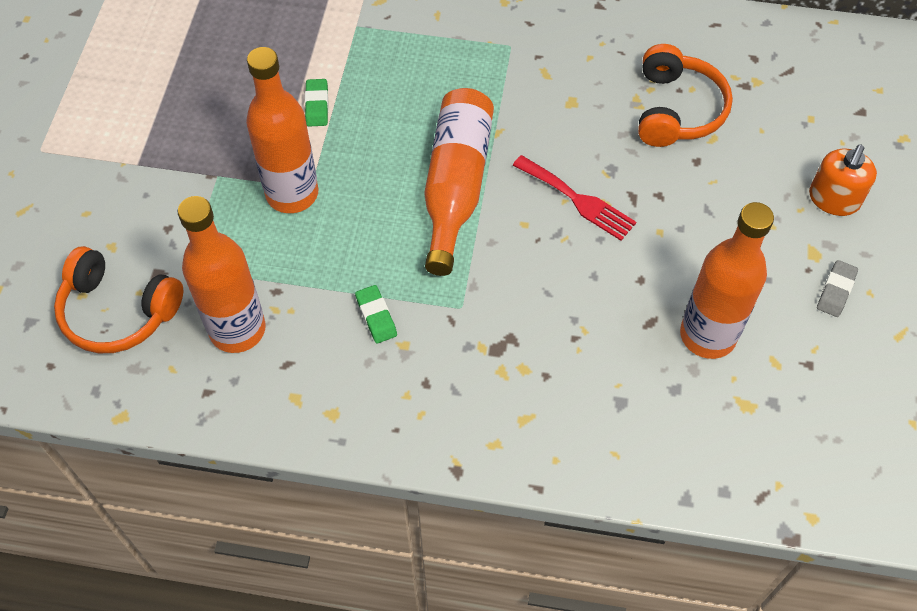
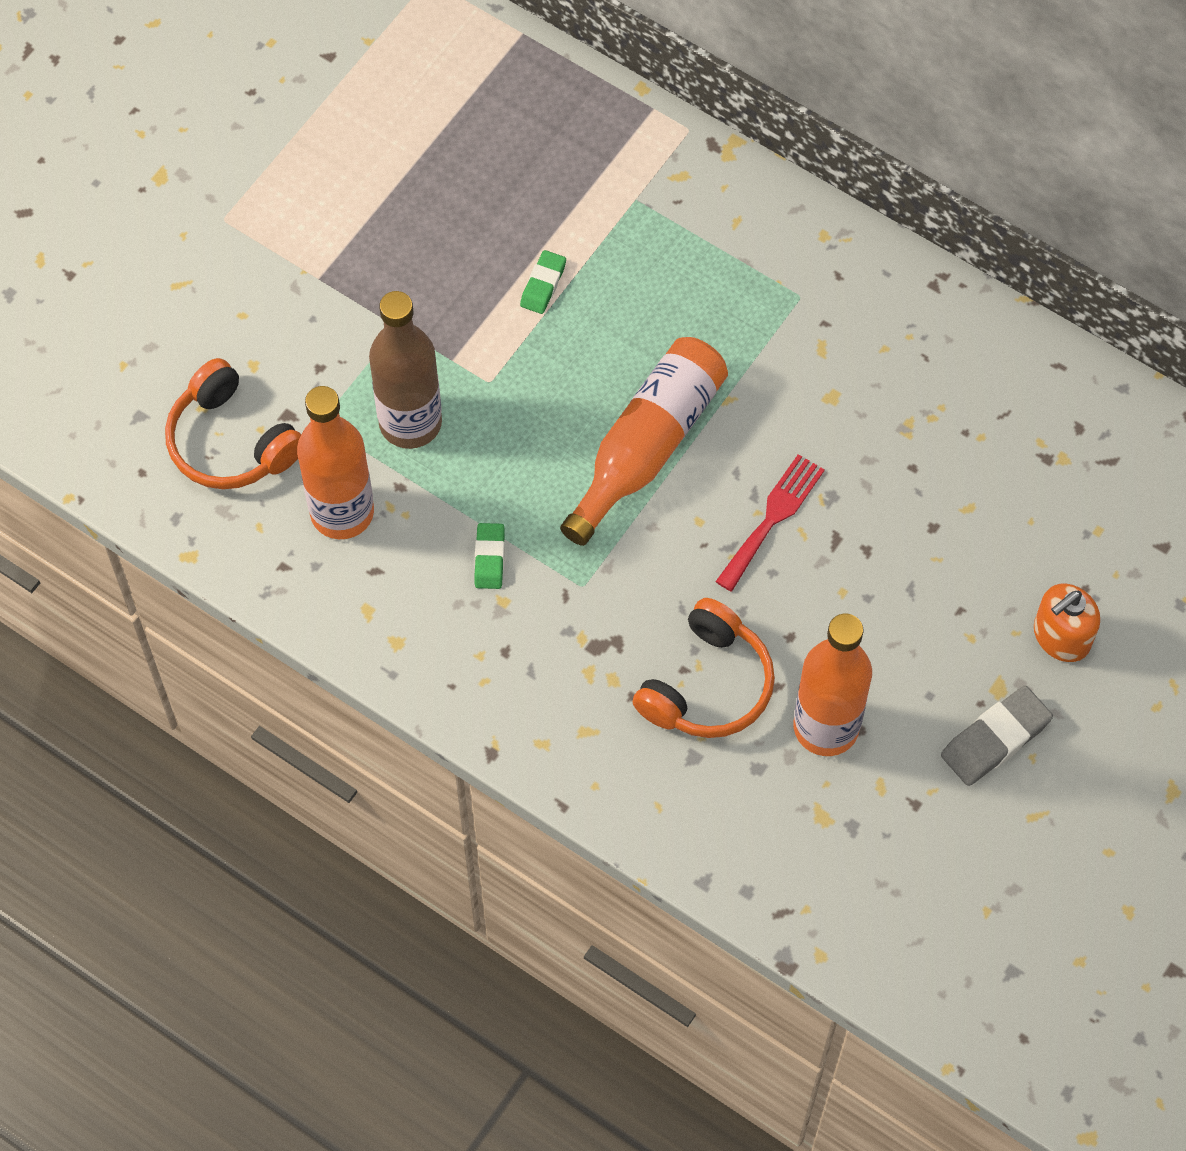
camera: 25 degrees right, 5 degrees up
(261, 240) = (410, 423): none -> brown bottle
(292, 194) = (467, 382): orange bottle -> none
(578, 200) = (772, 518): red fork -> red fork turned 120 degrees counterclockwise
(677, 110) = (948, 456): orange headphones -> orange headphones (708, 685)
(835, 291) = (995, 739): grey eraser -> grey eraser, size x1.63

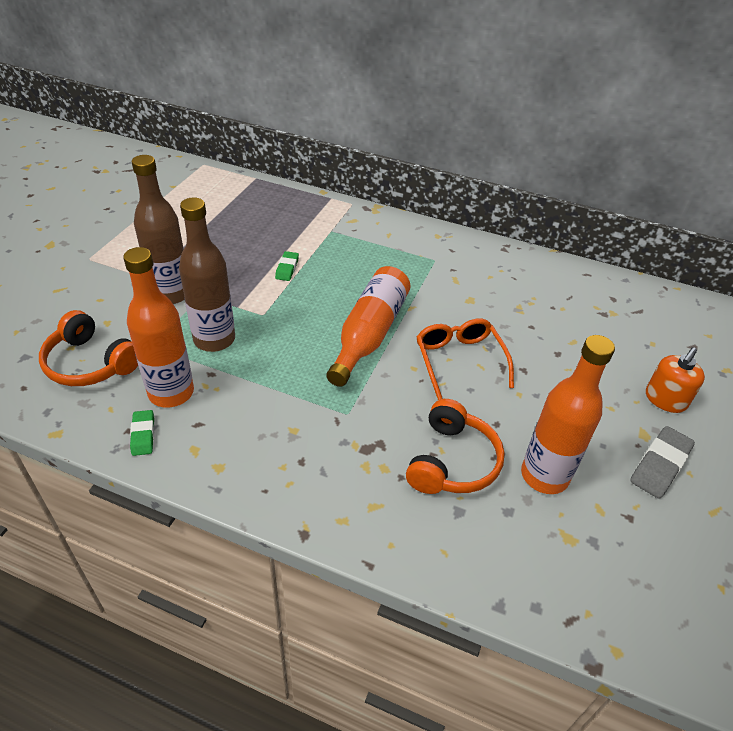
camera: 15 degrees left, 20 degrees down
(352, 318) = (171, 294): none -> brown bottle
(489, 558) = (279, 406): green eraser -> green eraser (143, 435)
(772, 518) = (459, 360): red fork -> orange glasses

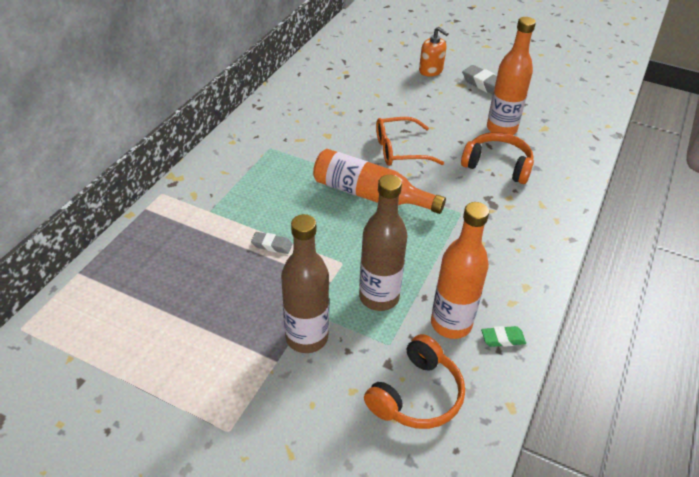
camera: 85 degrees left, 0 degrees up
(287, 269) = (272, 245): green eraser -> grey eraser

